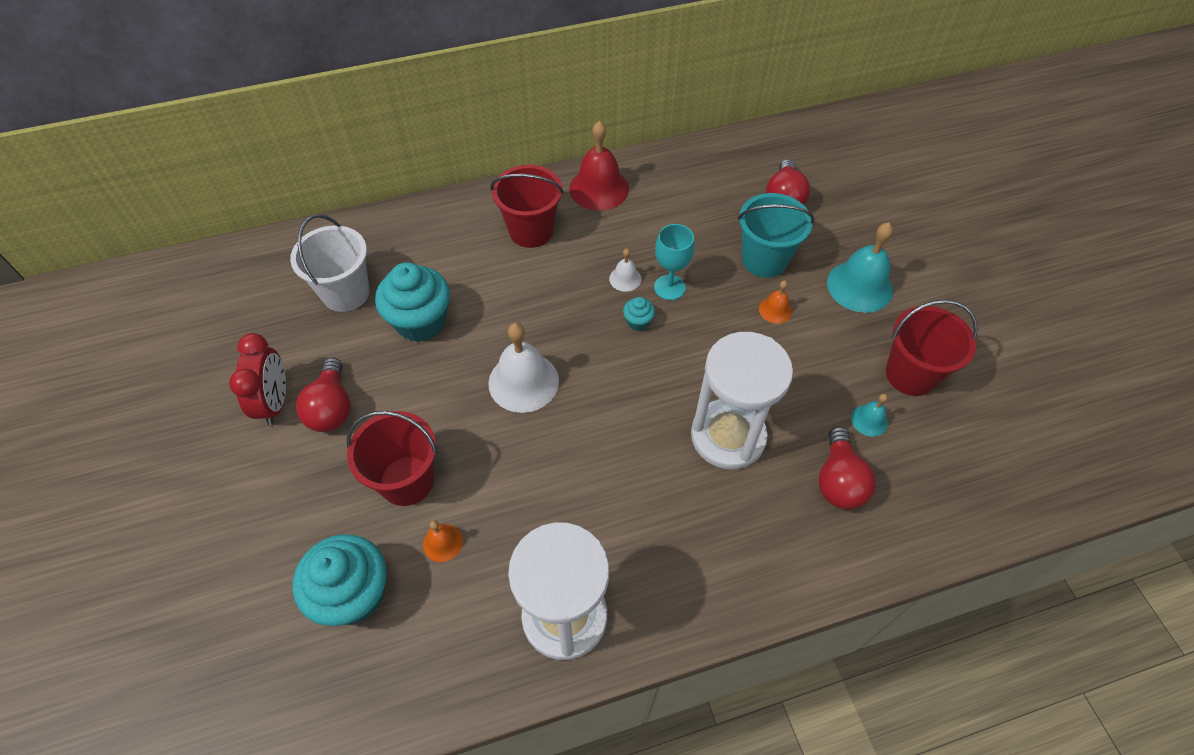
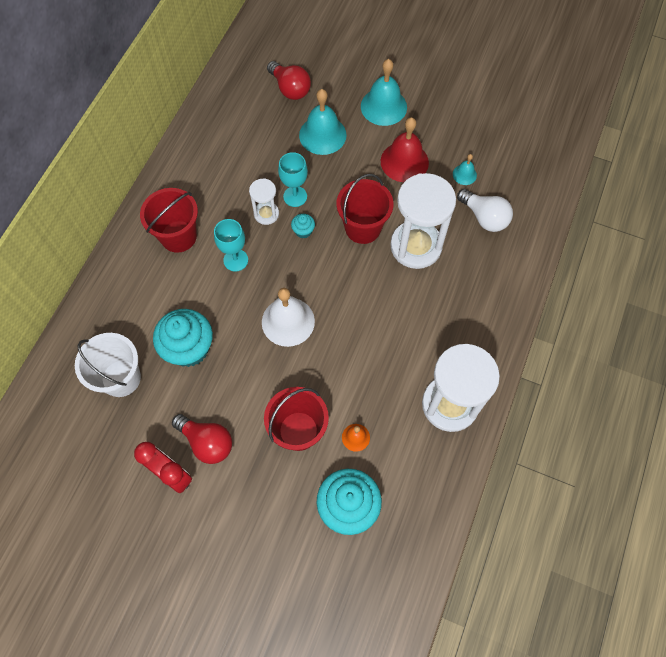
camera: 50 degrees left, 10 degrees up
(549, 291) = (235, 260): none -> turquoise goblet
(599, 188) = (183, 174): red bell -> red bell (404, 162)
(625, 278) = (266, 214): white bell -> white hourglass
(764, 260) = (322, 135): turquoise bucket -> turquoise bell
(775, 310) = (360, 158): orange bell -> none
(838, 480) = (484, 217): red light bulb -> white light bulb
(910, 374) = (456, 133): red bucket -> red bucket (363, 228)

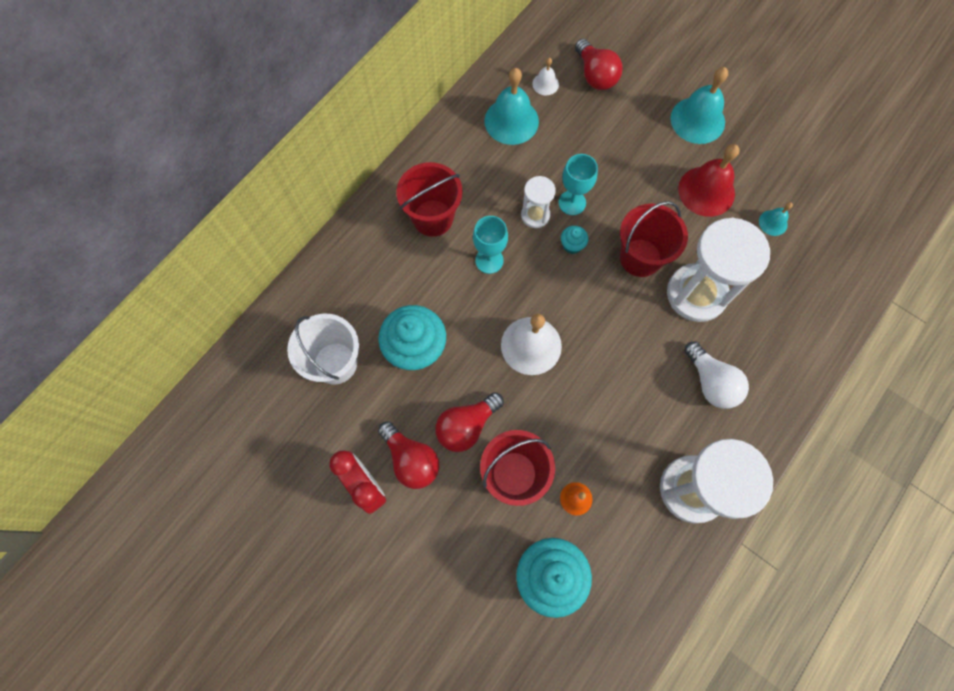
camera: 15 degrees right, 5 degrees up
(248, 401) = (466, 426): none -> red light bulb
(249, 105) = (545, 84): none -> white bell
(322, 135) = (619, 138): turquoise bell -> turquoise bell (511, 121)
(484, 217) = (784, 279): white light bulb -> white light bulb (711, 382)

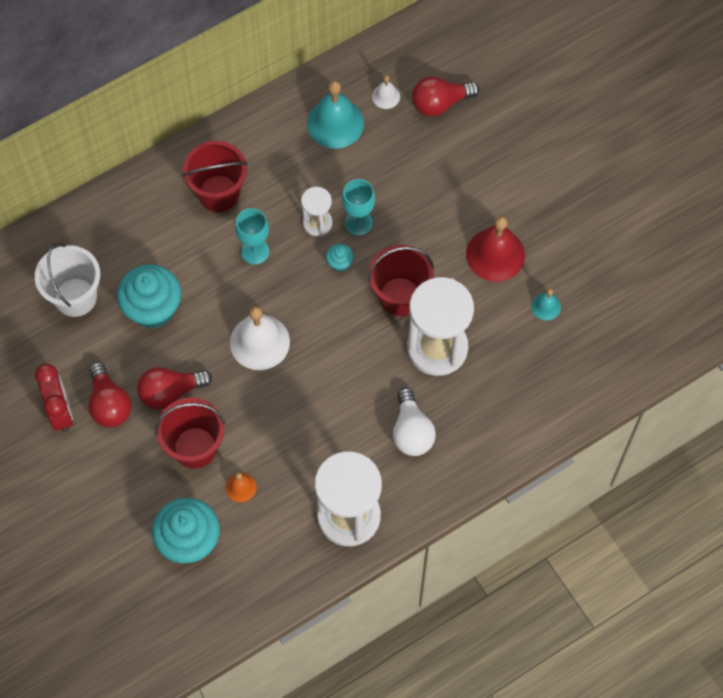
camera: 20 degrees right, 5 degrees down
(595, 75) = (440, 103): red light bulb -> red light bulb turned 75 degrees clockwise
(697, 120) = (521, 182): turquoise bell -> none

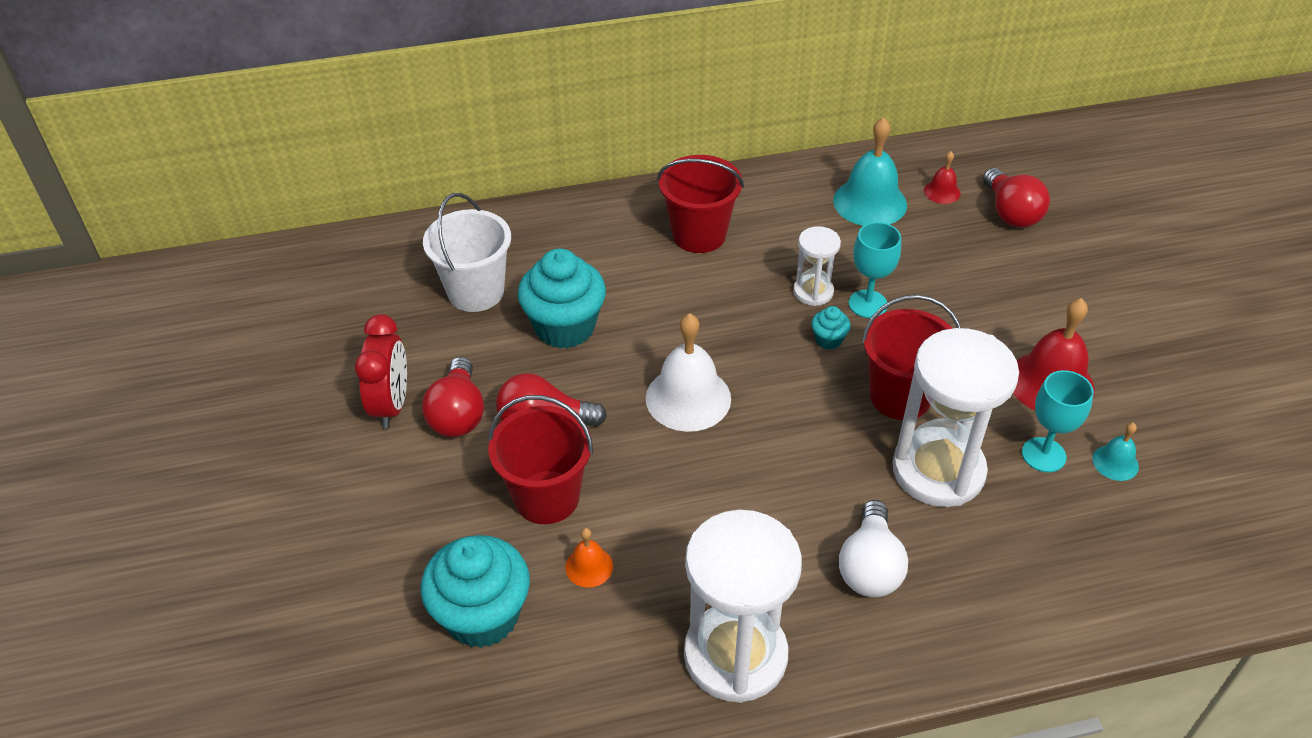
camera: 20 degrees right, 20 degrees down
(255, 251) = (721, 301): turquoise goblet -> turquoise goblet (1043, 455)
(386, 96) = (942, 192): white bell -> red bell
(440, 103) = (1010, 213): red light bulb -> red light bulb turned 105 degrees counterclockwise

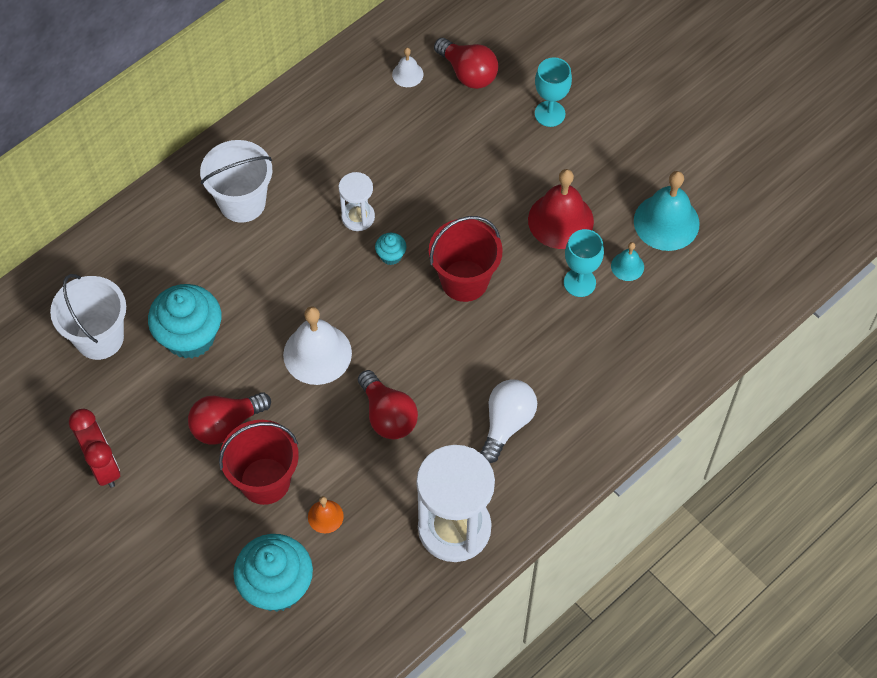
camera: 30 degrees left, 15 degrees up
(458, 414) = (158, 448): red light bulb -> red light bulb (388, 415)
(699, 235) = (242, 202): red bucket -> white bucket
(867, 304) = (403, 209): turquoise goblet -> turquoise goblet (549, 114)
(870, 202) = (357, 110): turquoise bell -> turquoise bell (666, 222)
(870, 566) = (507, 423): white light bulb -> white light bulb turned 135 degrees counterclockwise
(938, 470) = (517, 329): white hourglass -> none
(942, 192) = (407, 74): red bell -> white bell

